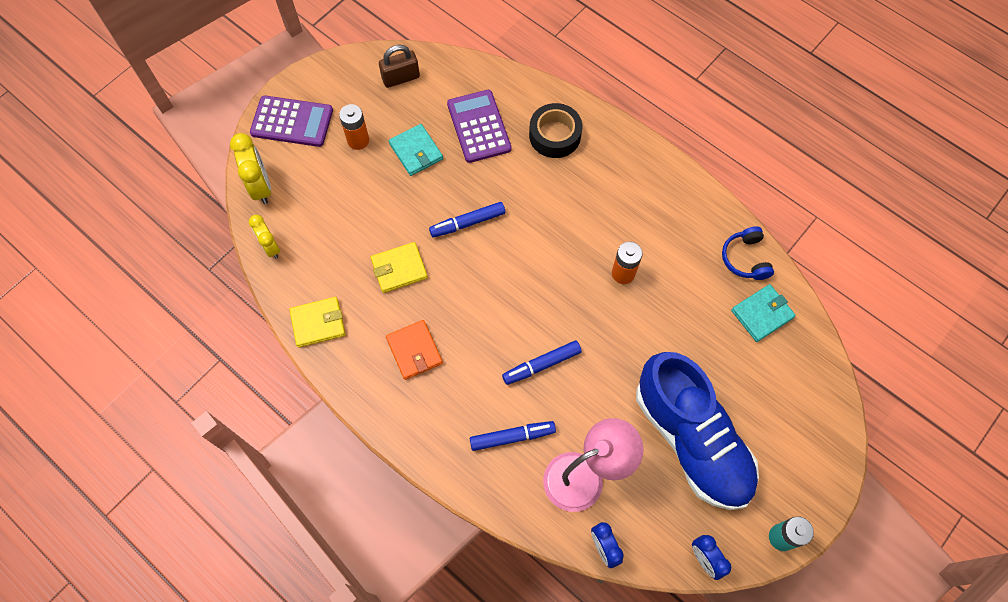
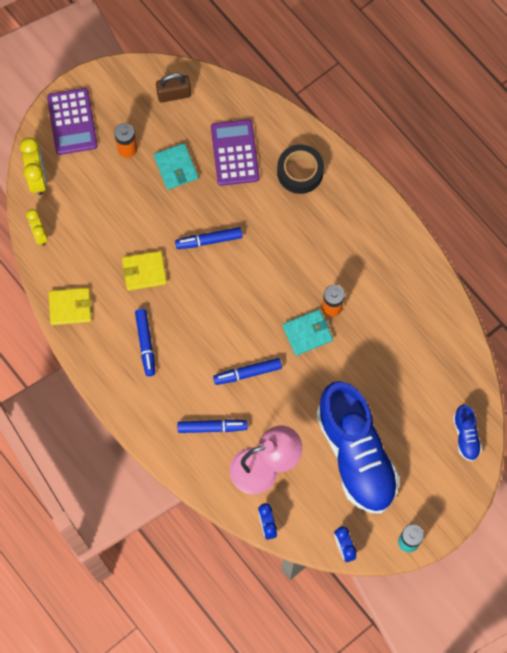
camera: 10 degrees right, 5 degrees up
(292, 122) = (72, 122): purple calculator -> purple calculator turned 60 degrees clockwise
(414, 351) = (145, 344): orange wallet -> blue marker
(745, 258) = (439, 311): blue headphones -> none
(762, 314) = (440, 361): turquoise wallet -> turquoise wallet (307, 333)
(814, 395) = (466, 436): none -> blue shoe

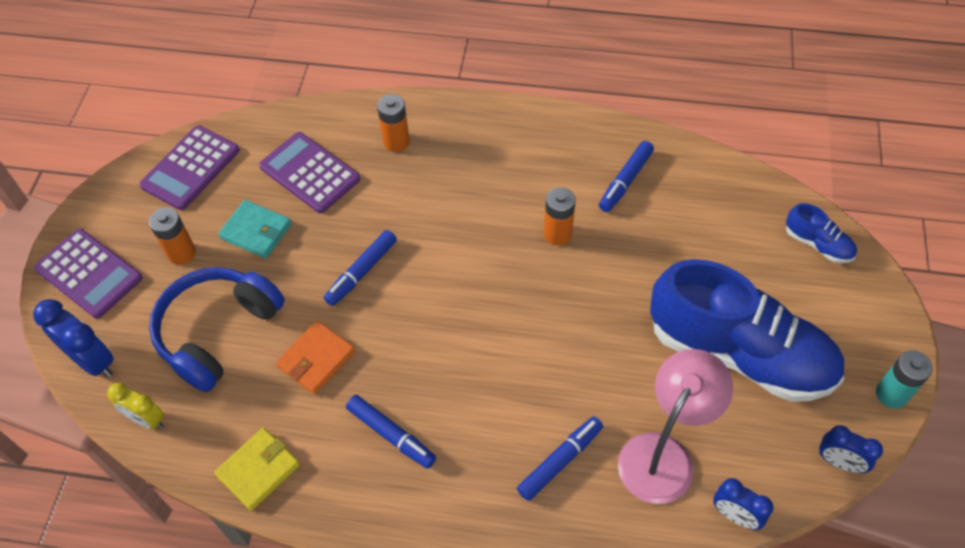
camera: 40 degrees left, 15 degrees down
(38, 178) = (93, 360): yellow clock -> blue clock
(109, 213) = (217, 332): none -> blue headphones
(144, 271) = (316, 359): yellow wallet -> orange wallet
(174, 94) = (190, 168): brown padlock -> purple calculator
(247, 373) = (539, 369): blue marker -> blue marker (625, 181)
(300, 172) = (396, 142): black tape -> orange battery
(307, 333) = (559, 277): turquoise wallet -> none

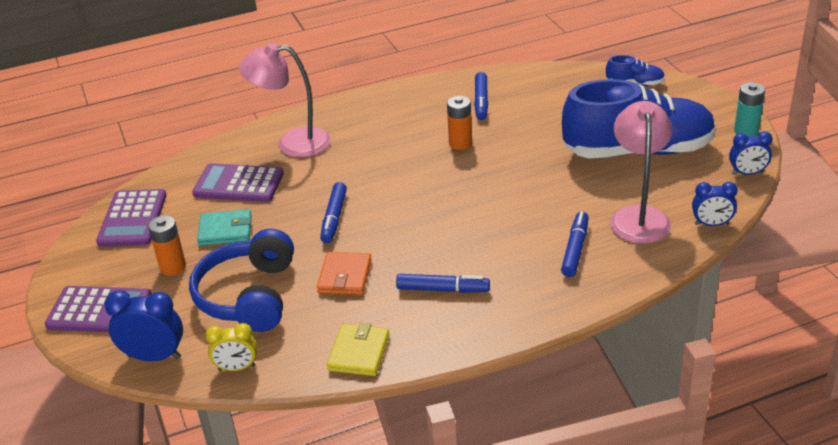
camera: 30 degrees left, 20 degrees down
(396, 142) = (292, 143): orange battery -> pink lamp

